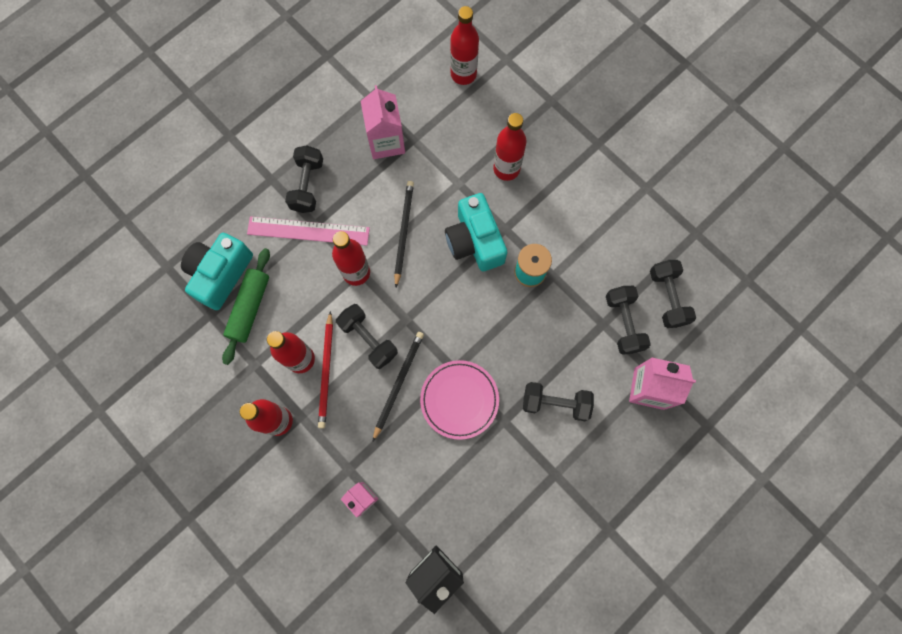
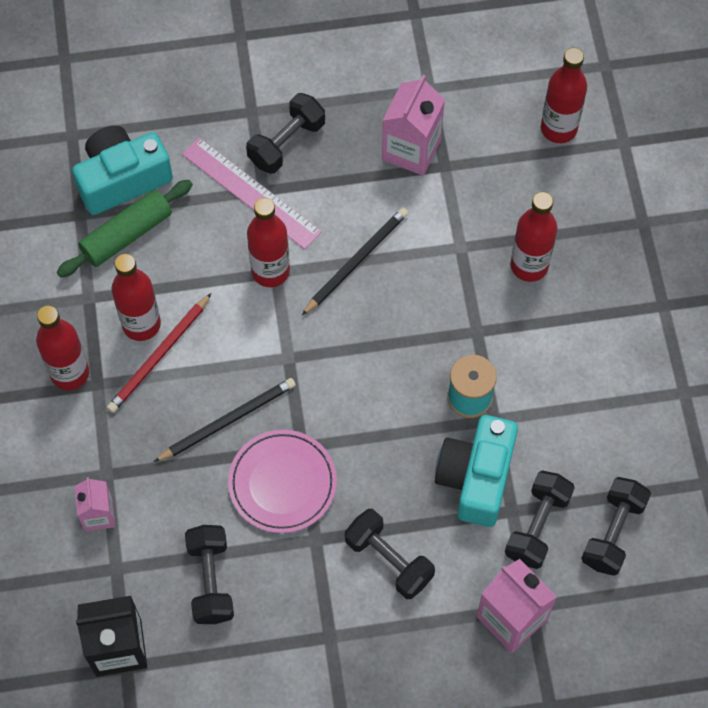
camera: 35 degrees right, 10 degrees down
(368, 339) = (230, 351): black dumbbell -> black dumbbell (211, 580)
(475, 241) = (431, 322): turquoise camera -> turquoise camera (476, 478)

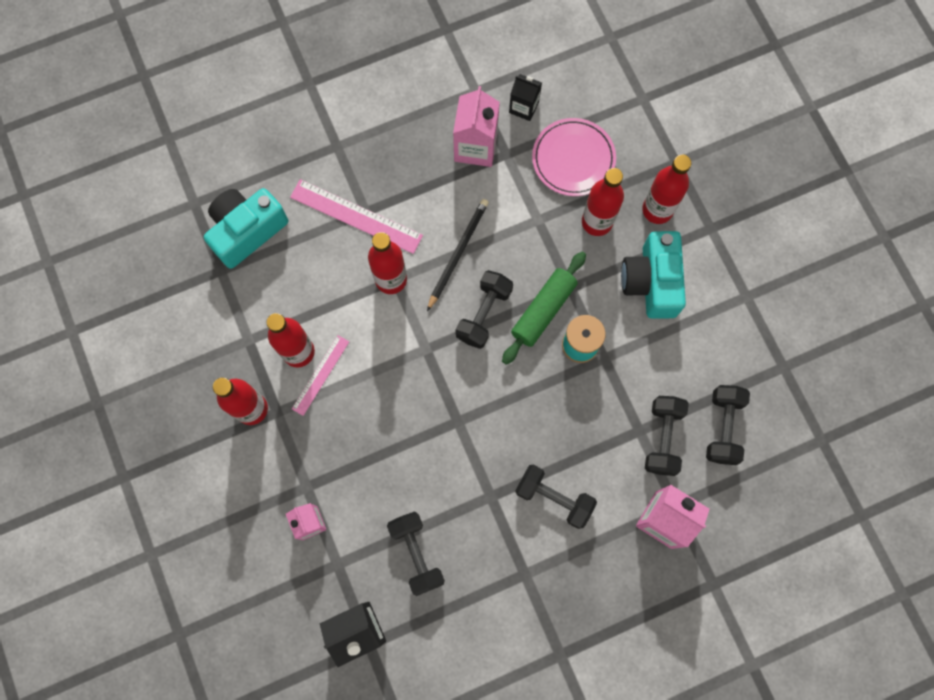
camera: 15 degrees left, 10 degrees up
(127, 235) = (264, 278): green rolling pin -> green rolling pin (543, 311)
(159, 356) = (320, 375): red pencil -> pink ruler
(228, 421) = (392, 415): black pencil -> none
(282, 483) = (451, 456): pink plate -> pink plate (573, 159)
(286, 143) = (373, 166): black dumbbell -> black dumbbell (484, 314)
(476, 478) = (604, 411): turquoise camera -> turquoise camera (651, 282)
(480, 119) = (524, 107): none -> black carton
(558, 129) = (588, 100): red bottle -> red bottle (657, 210)

